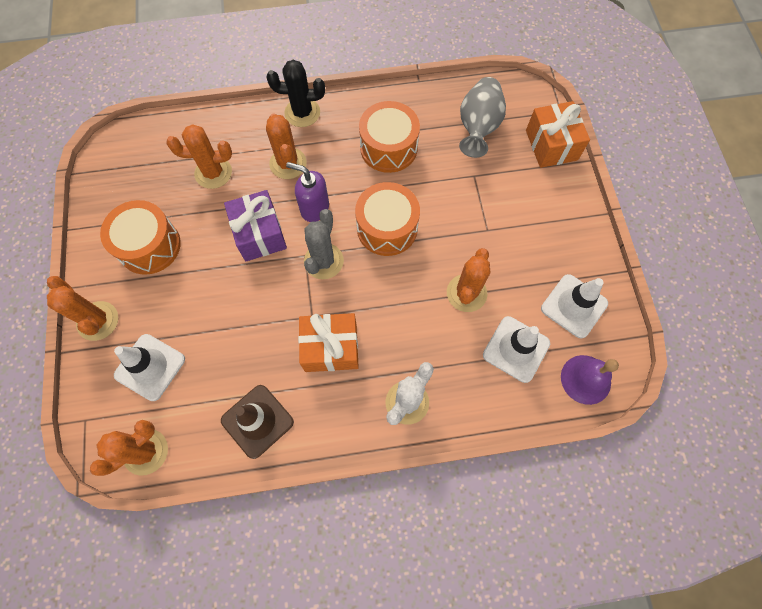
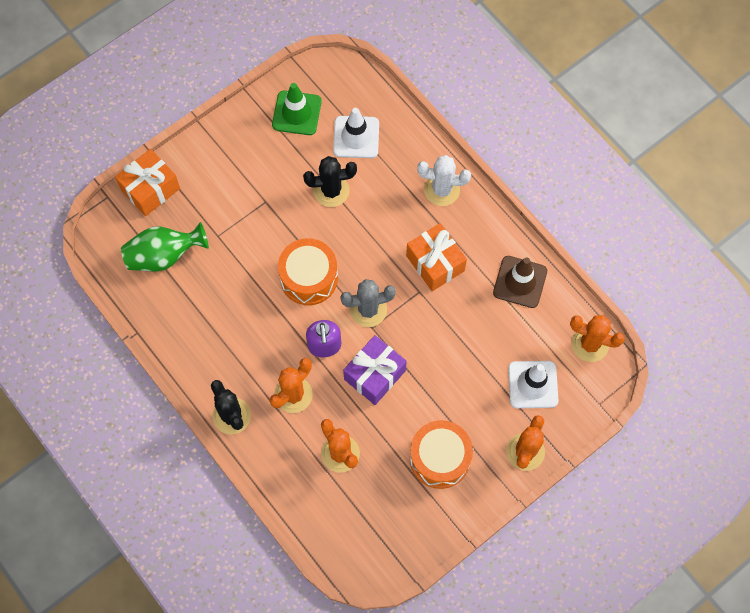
camera: 120 degrees left, 0 degrees up
(388, 148) = (228, 319): orange drum -> none
(466, 293) = (331, 191): orange cactus -> black cactus
(478, 127) = (164, 256): grey vase -> green vase
(574, 306) = (296, 113): white traffic cone -> green traffic cone
(585, 379) = (351, 83): purple bell -> none

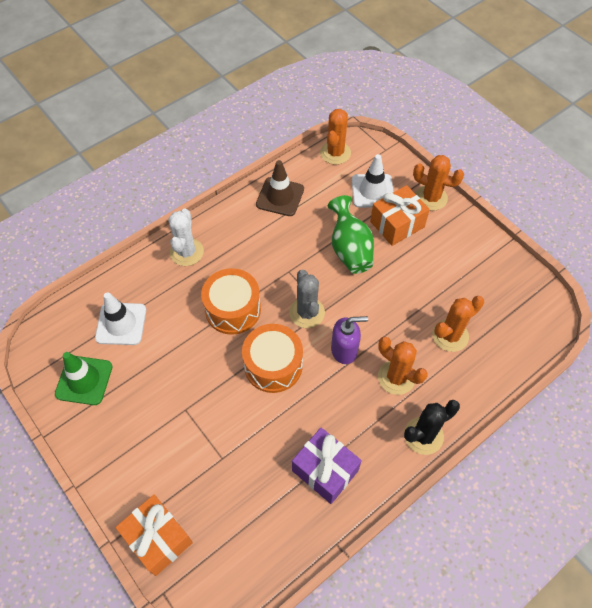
camera: 90 degrees left, 10 degrees down
(164, 256) = (243, 517): green vase -> green vase (350, 249)
(331, 191) = (178, 346): black cactus -> none
(375, 375) = (371, 307): purple gift -> purple gift (325, 470)
(435, 263) = (260, 258): orange gift -> orange gift (397, 224)
(440, 458) = (444, 257): orange drum -> orange drum (233, 309)

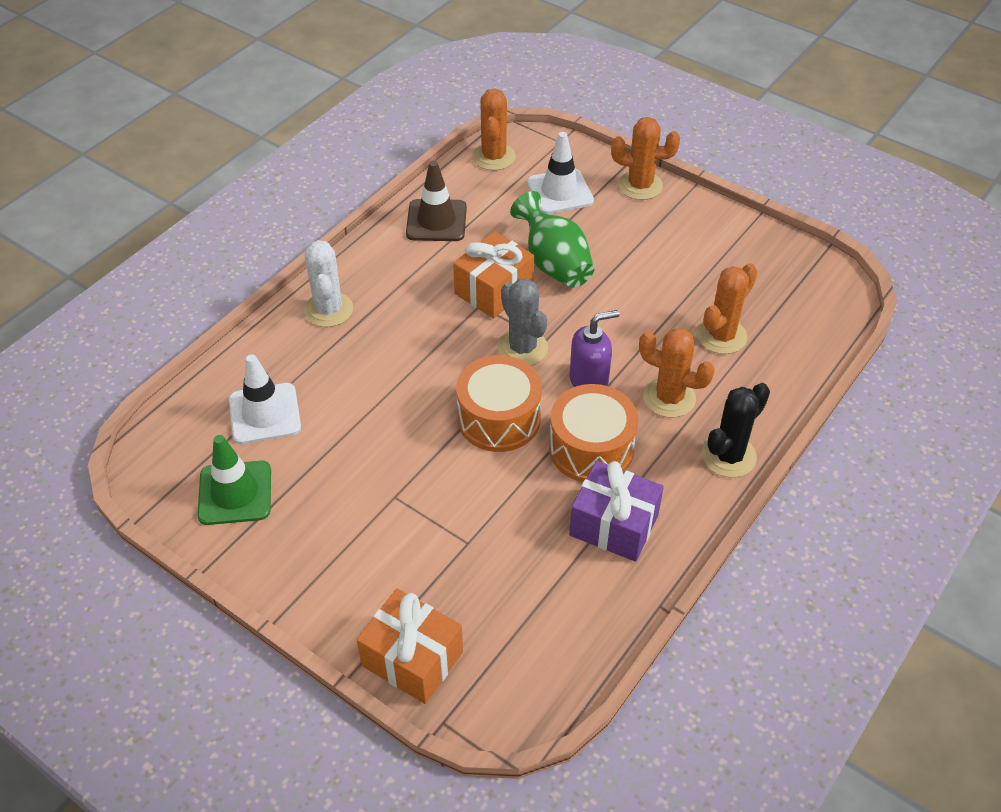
camera: 15 degrees left, 10 degrees down
(233, 309) = (419, 364): orange drum -> orange drum (591, 448)
(397, 224) = (606, 224): orange gift -> orange gift (494, 290)

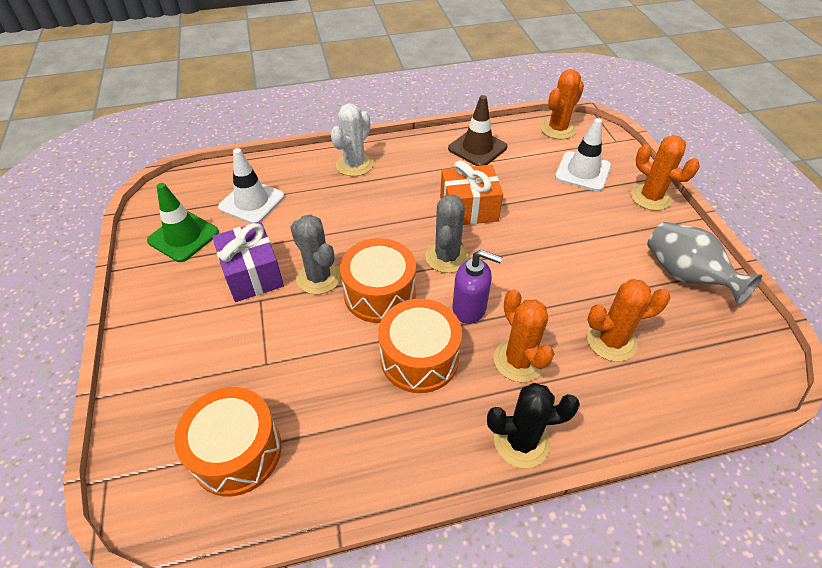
camera: 40 degrees right, 0 degrees up
(412, 658) = (143, 417): orange gift -> none
(426, 441) = (318, 277): none -> grey cactus
(526, 621) = (236, 451): none -> orange drum
(554, 264) = (529, 215): green vase -> none
(614, 525) = (374, 428): purple gift -> purple gift (252, 274)
(728, 245) = (685, 276): none -> grey vase

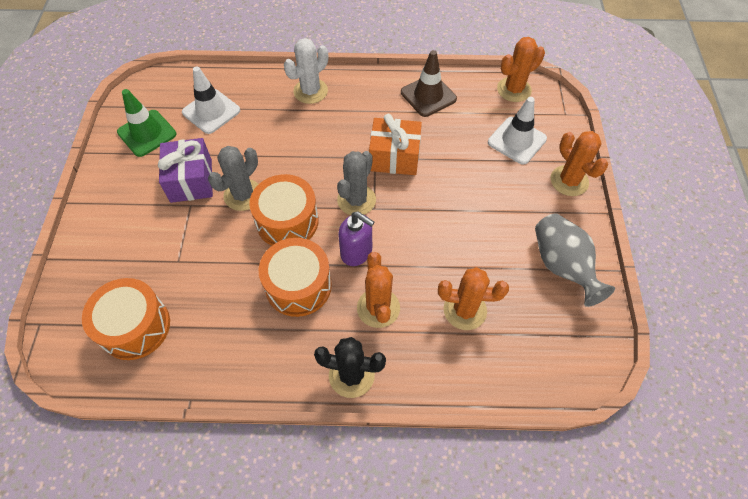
camera: 15 degrees right, 10 degrees up
(318, 277) = (243, 195): grey cactus -> grey cactus turned 60 degrees clockwise

